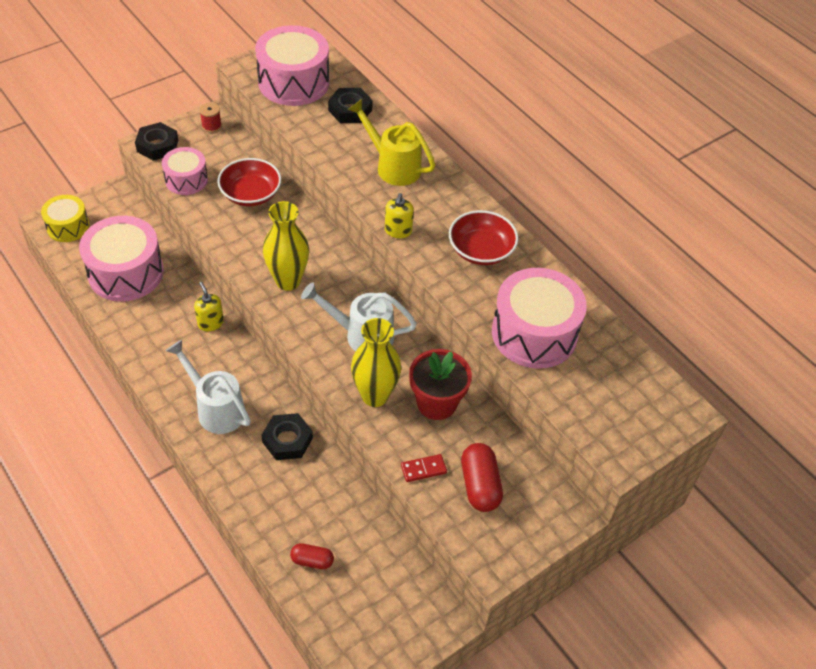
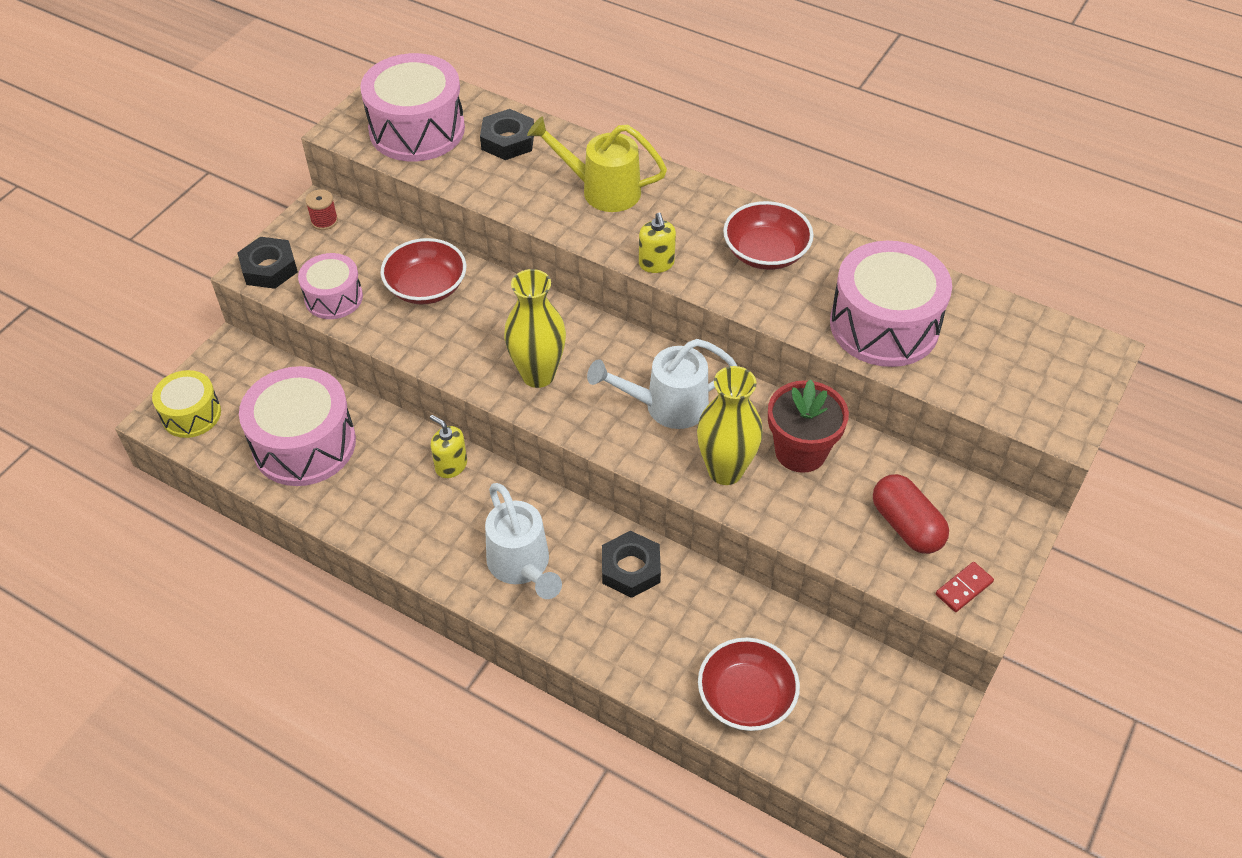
camera: 20 degrees left, 0 degrees up
(216, 408) = (522, 566): white watering can -> white watering can turned 135 degrees counterclockwise
(312, 560) = (746, 697): red capsule -> red bowl
(423, 469) = (833, 533): red domino -> red domino (963, 588)

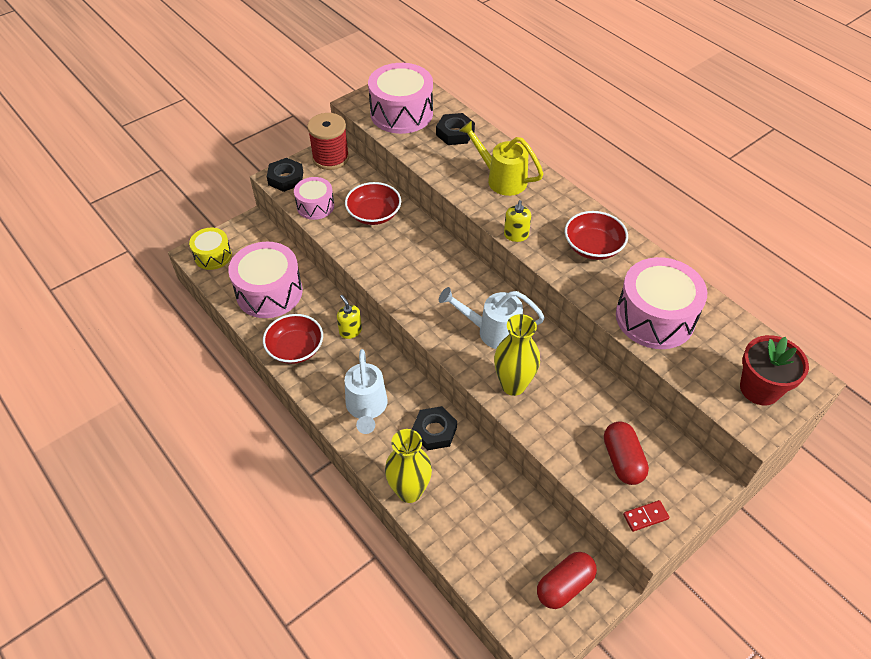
camera: 20 degrees right, 0 degrees up
(324, 221) = (330, 158): red spool -> red spool, size x2.12
(538, 375) = (419, 288): yellow vase -> yellow vase (409, 491)
(746, 697) = (474, 541): red bowl -> red bowl (295, 348)
(800, 451) = (570, 387): red flower pot -> red flower pot (759, 388)
(886, 715) = (564, 586): none -> red capsule

